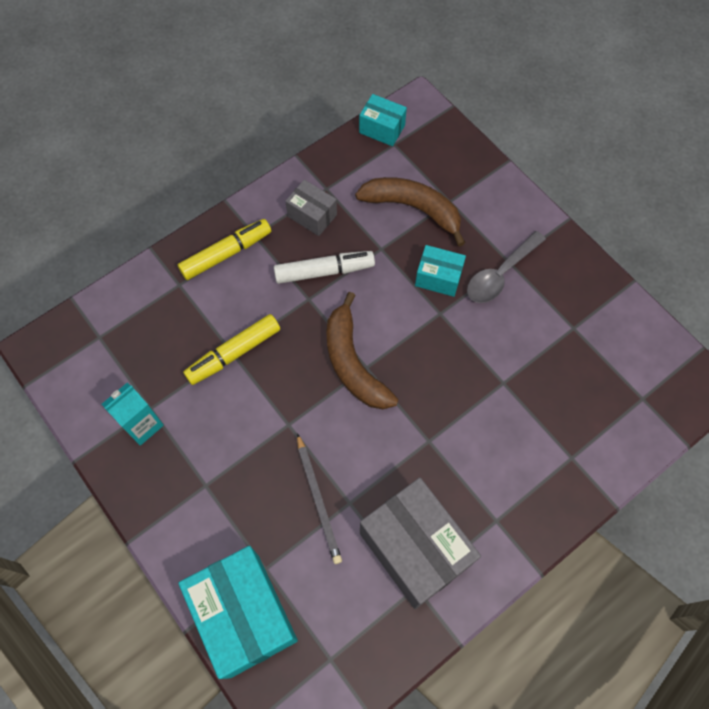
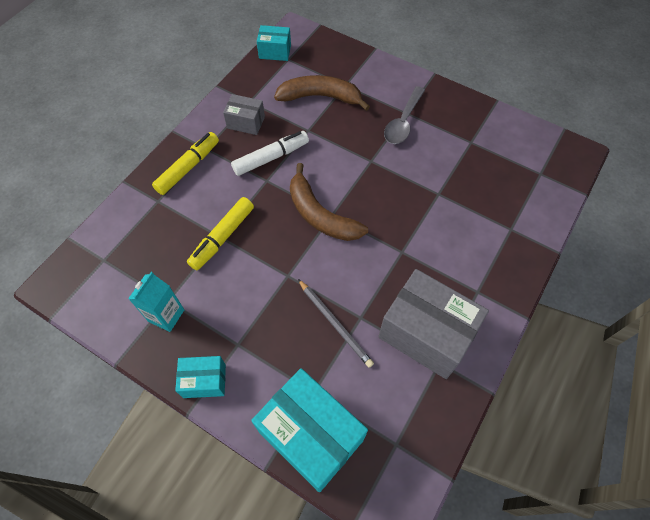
camera: 20 degrees left, 5 degrees down
(438, 278) = (359, 137): turquoise box -> turquoise box (204, 381)

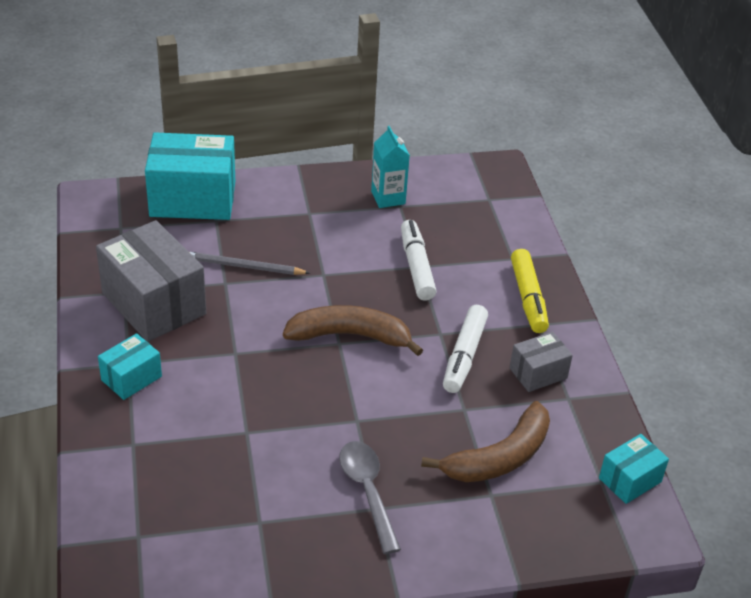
camera: 135 degrees right, 20 degrees down
(204, 381) = (308, 183): turquoise box -> turquoise box (131, 378)
(222, 237) = (416, 267): yellow marker -> white marker
(426, 334) = (153, 303): grey box -> grey box turned 60 degrees clockwise

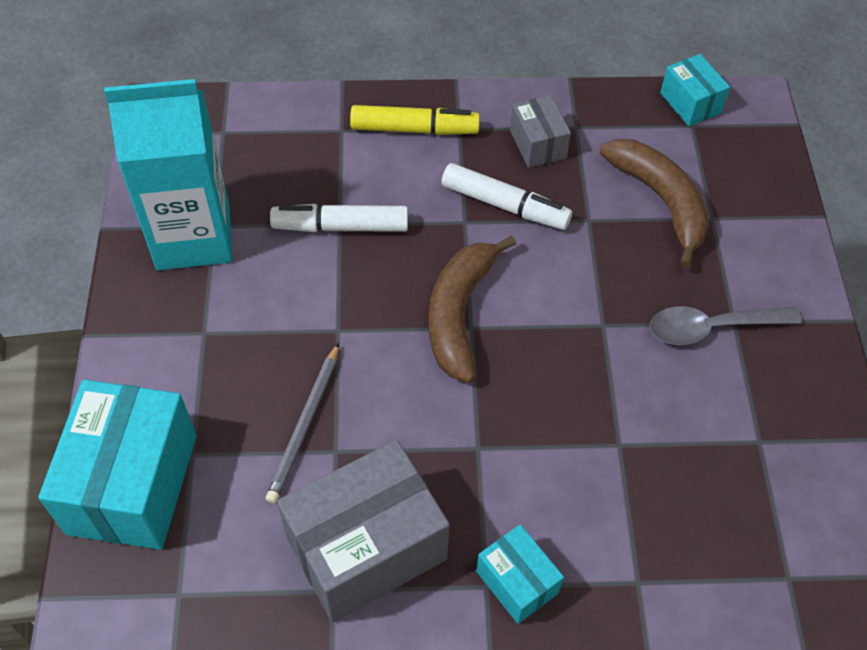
camera: 80 degrees left, 15 degrees up
(388, 198) = (193, 237): turquoise carton -> turquoise carton, size x1.94

